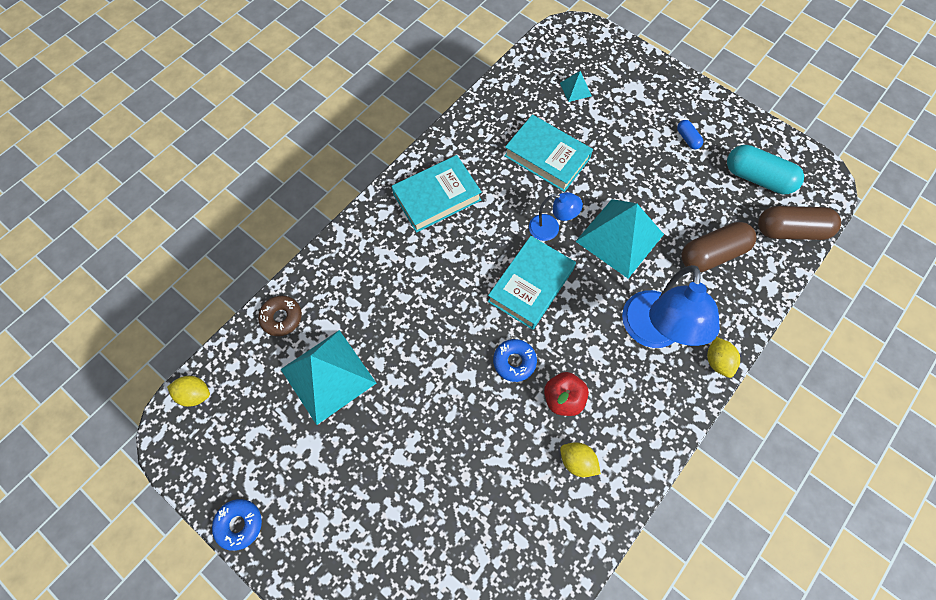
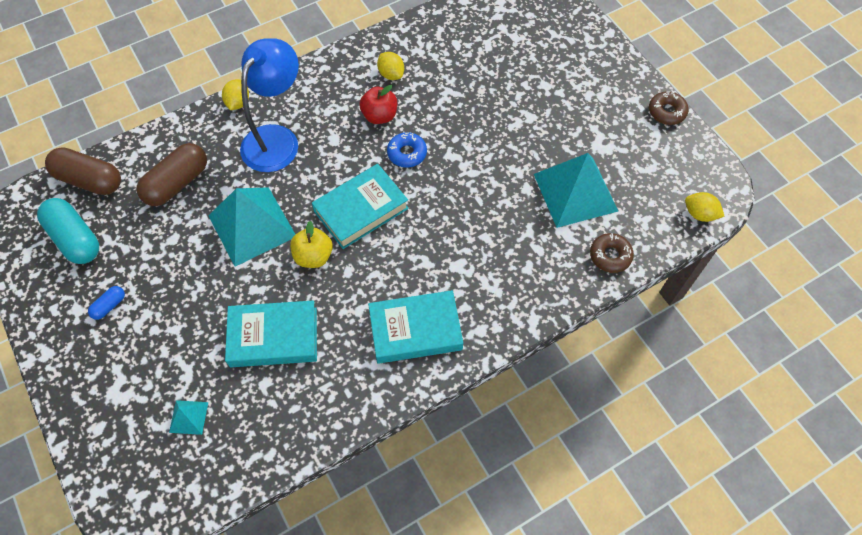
camera: 160 degrees left, 5 degrees down
(239, 524) = (666, 112): blue donut -> brown donut
(547, 157) = (273, 337): turquoise book -> turquoise book turned 60 degrees counterclockwise
(550, 229) = (313, 256): blue lamp -> yellow apple
(687, 139) = (109, 306): blue capsule -> blue capsule turned 45 degrees clockwise
(712, 254) = (177, 183): brown capsule -> brown capsule turned 45 degrees counterclockwise

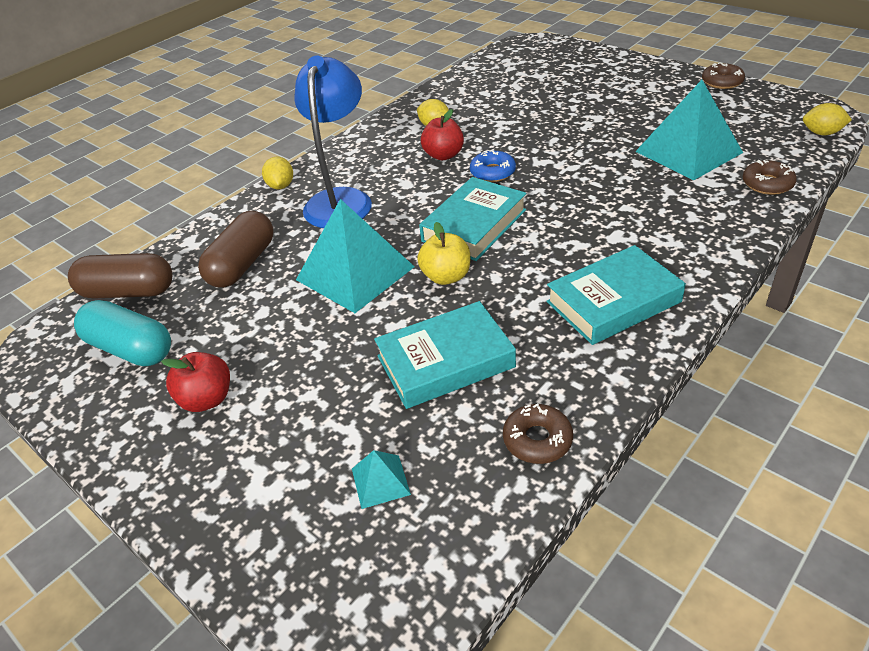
camera: 15 degrees left, 20 degrees down
(109, 306) = (207, 399): blue capsule -> red apple
(297, 426) = (537, 440): none -> brown donut

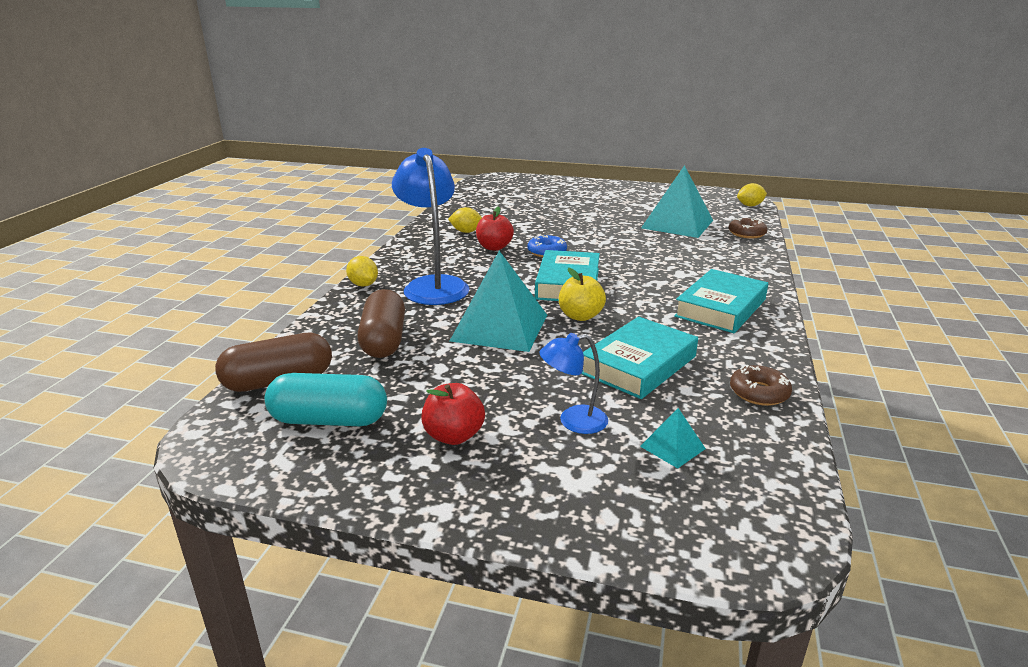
camera: 30 degrees left, 15 degrees down
(319, 416) = (573, 421): none -> blue lamp
(722, 82) = (657, 187): brown donut -> none

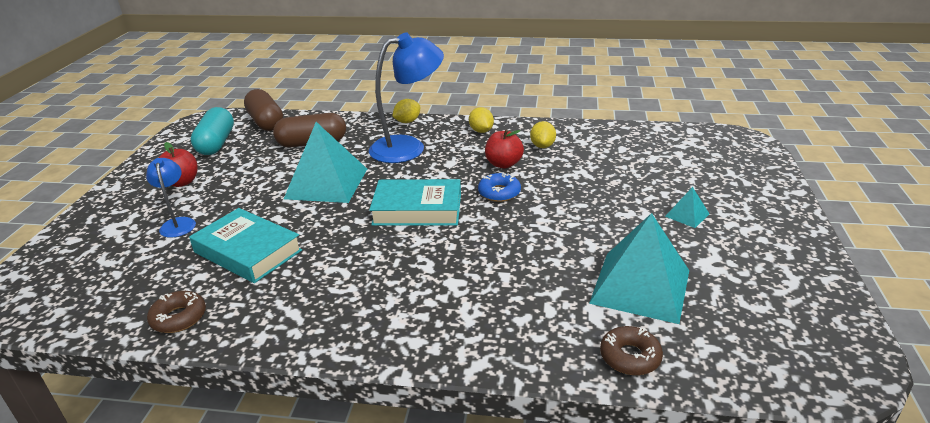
camera: 85 degrees right, 5 degrees up
(580, 316) = (344, 219): yellow apple -> none
(672, 447) = (126, 266): turquoise pyramid -> turquoise pyramid (687, 215)
(720, 308) = (358, 307): turquoise book -> none
(750, 205) = (795, 378): yellow lemon -> yellow lemon (481, 131)

